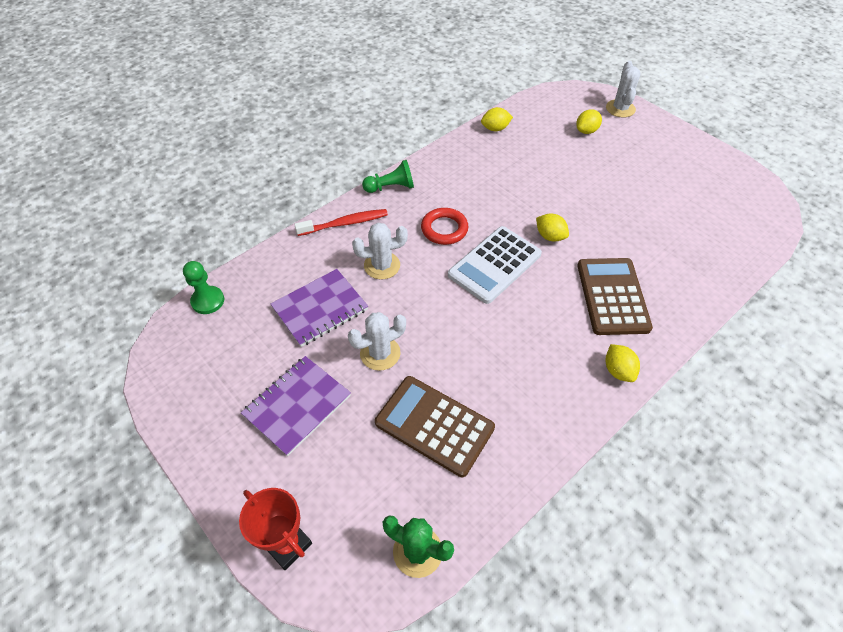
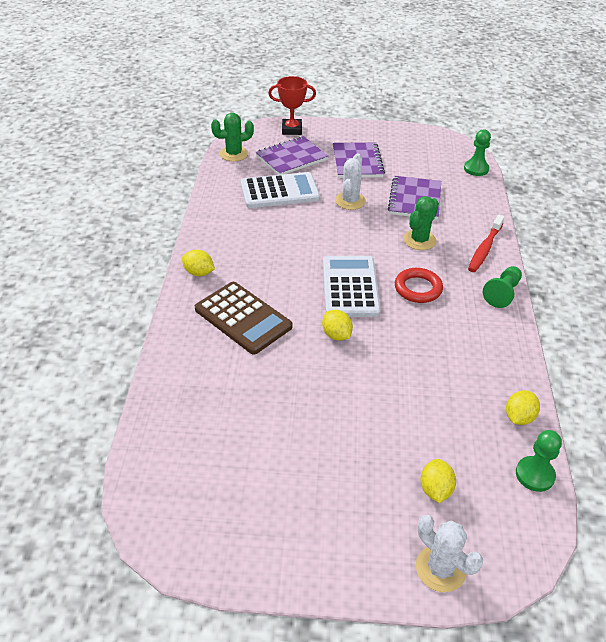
camera: 135 degrees right, 10 degrees down
(357, 477) = (291, 158): none -> purple notebook
(382, 265) = (419, 240): white cactus -> green cactus
(434, 425) = (279, 191): brown calculator -> white calculator
(525, 107) = (534, 475): none -> green pawn
(550, 236) = (336, 335): yellow lemon -> yellow lemon turned 60 degrees clockwise

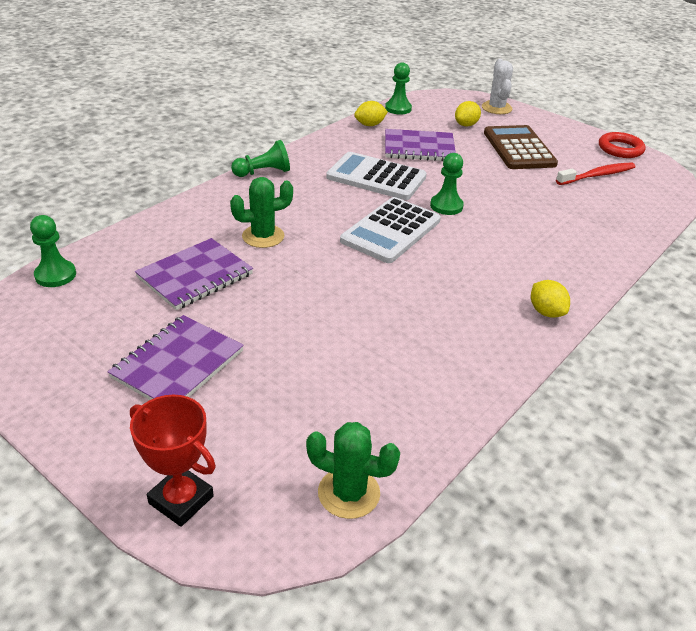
camera: 145 degrees left, 5 degrees down
(243, 318) = (524, 251): brown calculator -> brown calculator (519, 148)
(279, 191) = (348, 372): white calculator -> white calculator (376, 177)
(291, 158) = (262, 427): purple notebook -> purple notebook (419, 148)
(336, 335) = (446, 206): yellow lemon -> green pawn
(350, 201) = (273, 311): white cactus -> none
(418, 288) = (329, 204): red ring -> red ring (620, 149)
(484, 248) = (214, 203): red toothbrush -> red toothbrush (597, 175)

